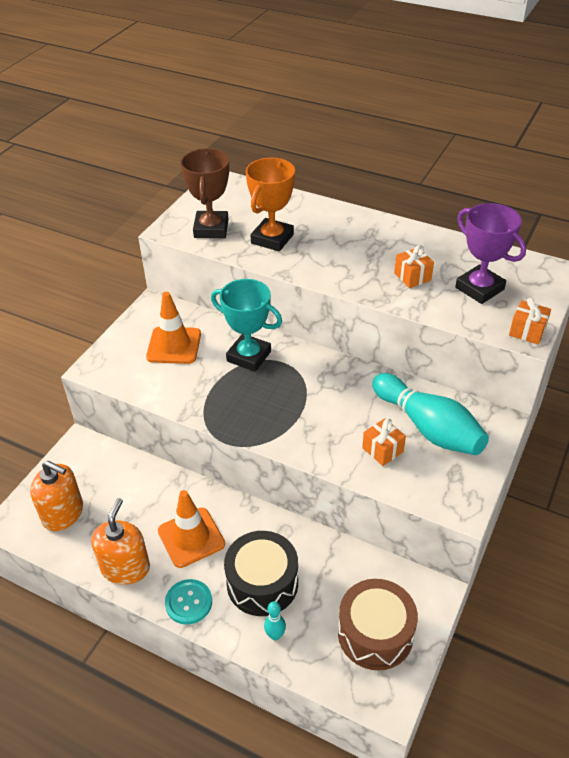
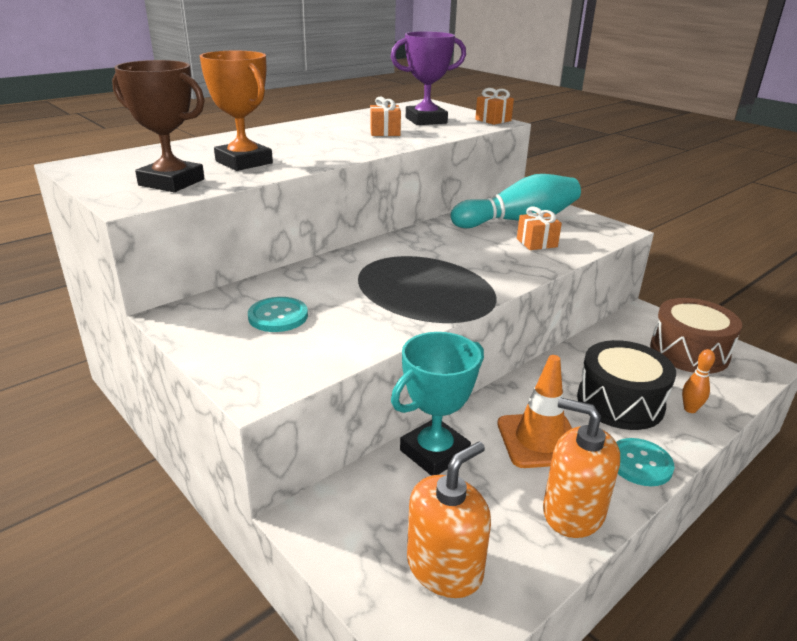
camera: 70 degrees left, 15 degrees down
(174, 345) = (278, 316): orange traffic cone -> turquoise button
(249, 356) = (348, 275): turquoise trophy -> turquoise trophy (434, 453)
(275, 635) = (690, 409): turquoise bowling pin -> orange bowling pin

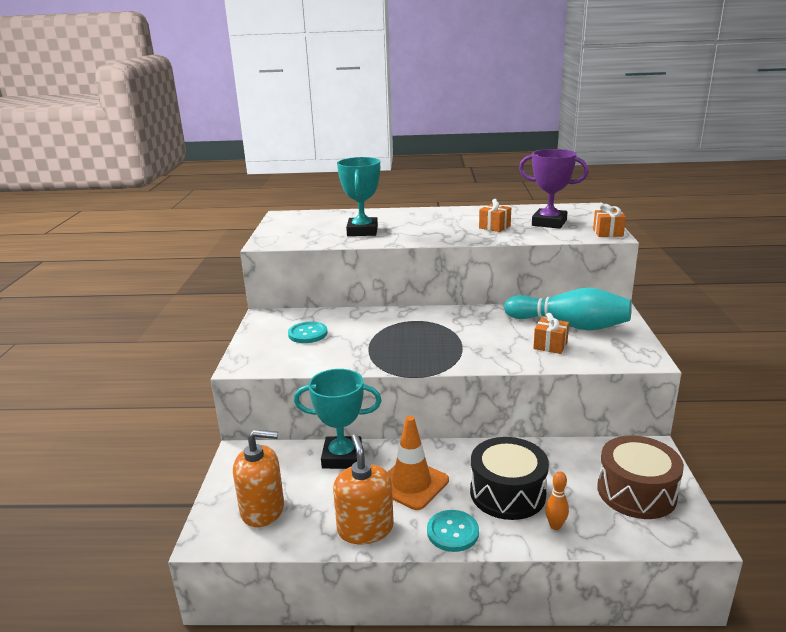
camera: 45 degrees right, 5 degrees down
(171, 182) = (304, 236): brown trophy -> none
(244, 162) = (362, 231): orange trophy -> turquoise trophy

